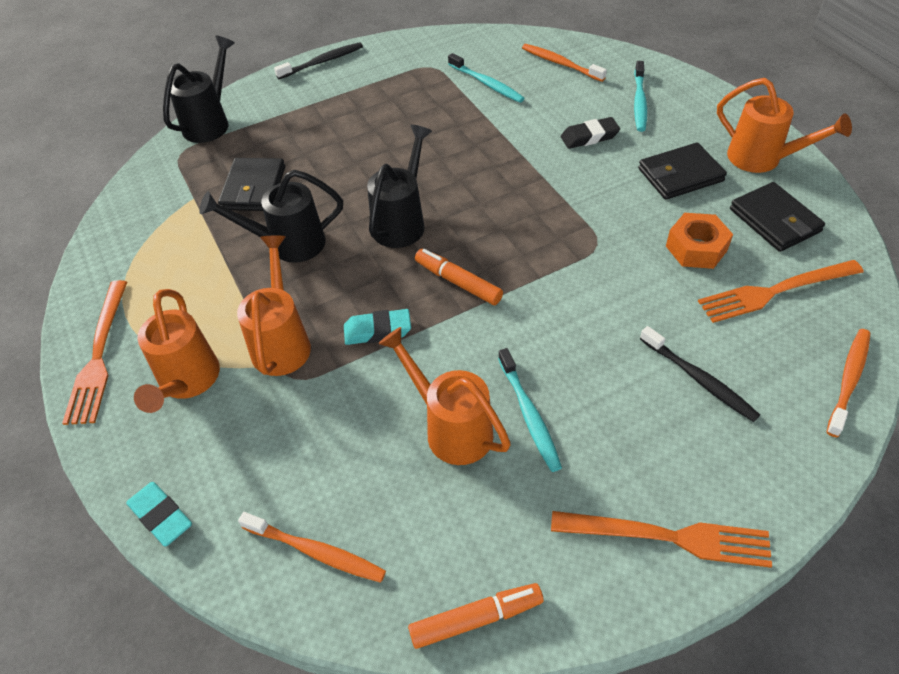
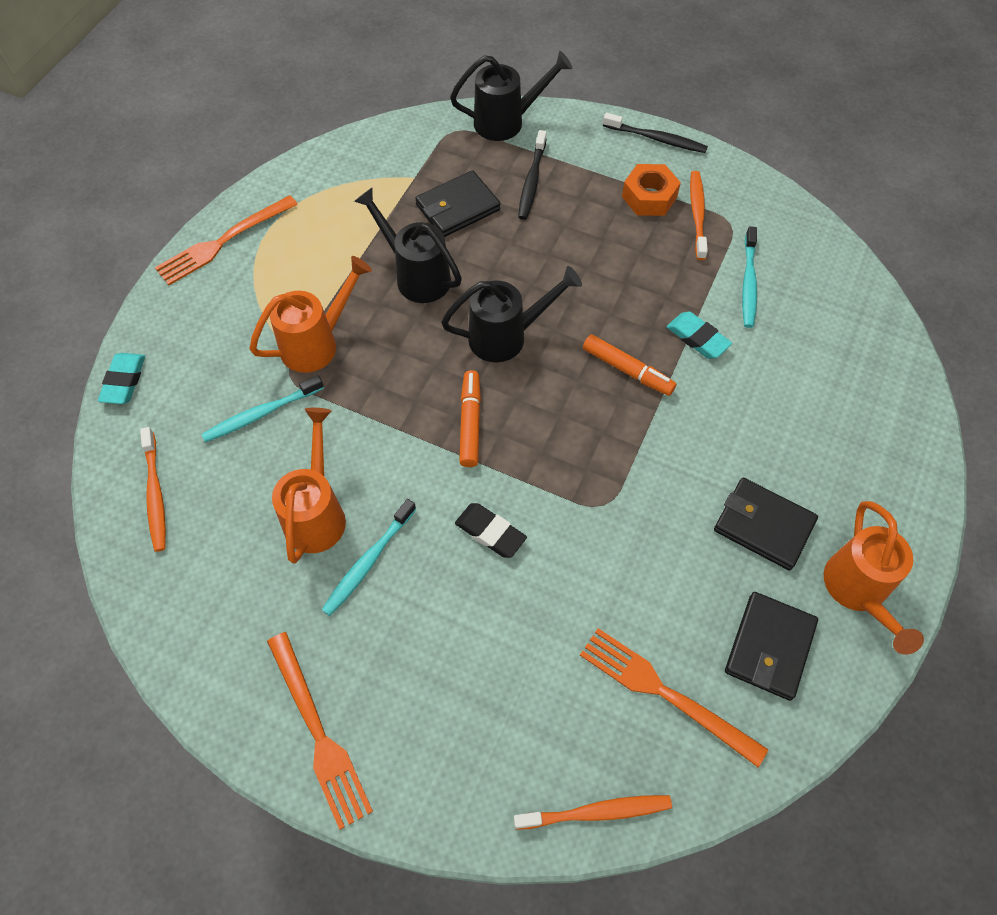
camera: 50 degrees right, 10 degrees up
(187, 382) = (238, 312): orange watering can -> none
(377, 330) = (375, 399): turquoise eraser -> turquoise eraser (697, 338)
(476, 618) = (166, 632): orange marker -> orange marker (627, 370)
(561, 64) = (841, 325): orange toothbrush -> orange toothbrush (697, 214)
(589, 137) = (749, 415): black eraser -> black eraser (490, 532)
(639, 101) = (847, 429): turquoise toothbrush -> turquoise toothbrush (261, 413)
(696, 248) = (668, 593): orange nut -> orange nut (649, 197)
(698, 379) = (501, 676): black toothbrush -> black toothbrush (532, 180)

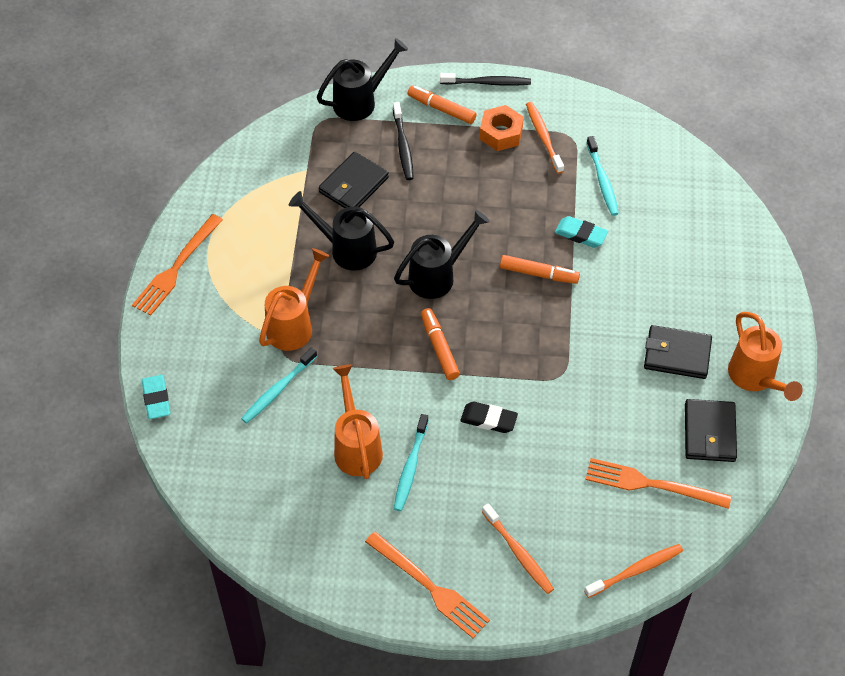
camera: 20 degrees left, 5 degrees down
(155, 494) = (227, 472): orange toothbrush -> orange toothbrush (518, 552)
(592, 153) = (441, 109): none -> orange marker

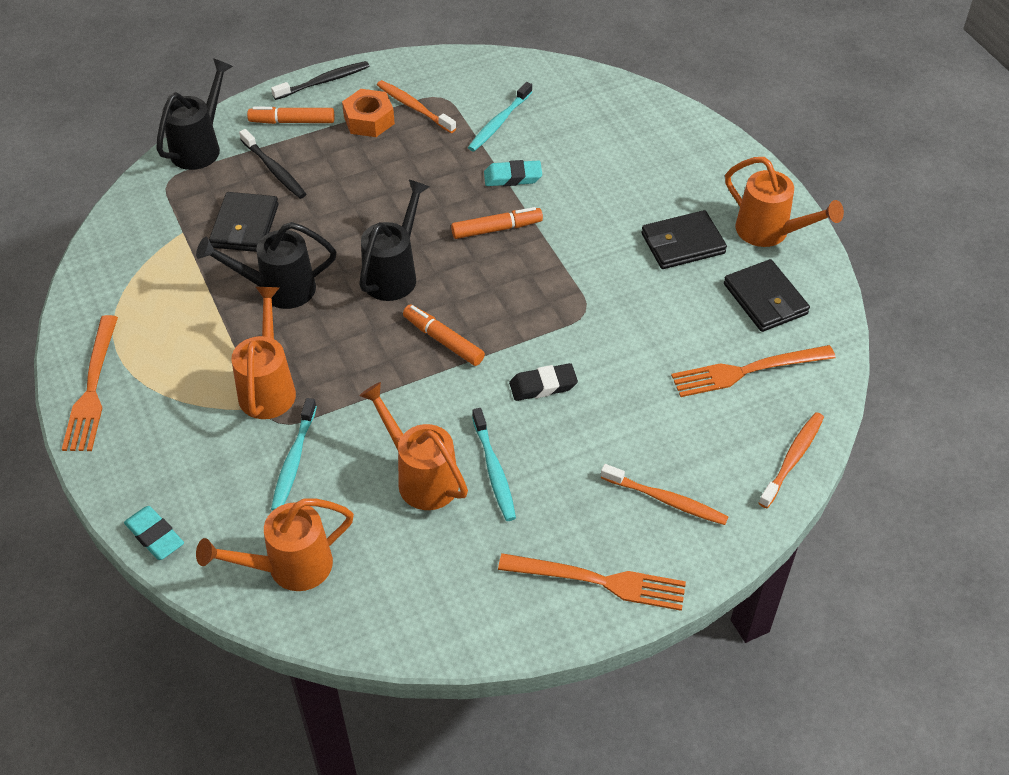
camera: 30 degrees left, 5 degrees down
(229, 467) = (289, 567): none -> orange watering can
(602, 180) = (499, 122): turquoise toothbrush -> turquoise toothbrush turned 75 degrees clockwise

